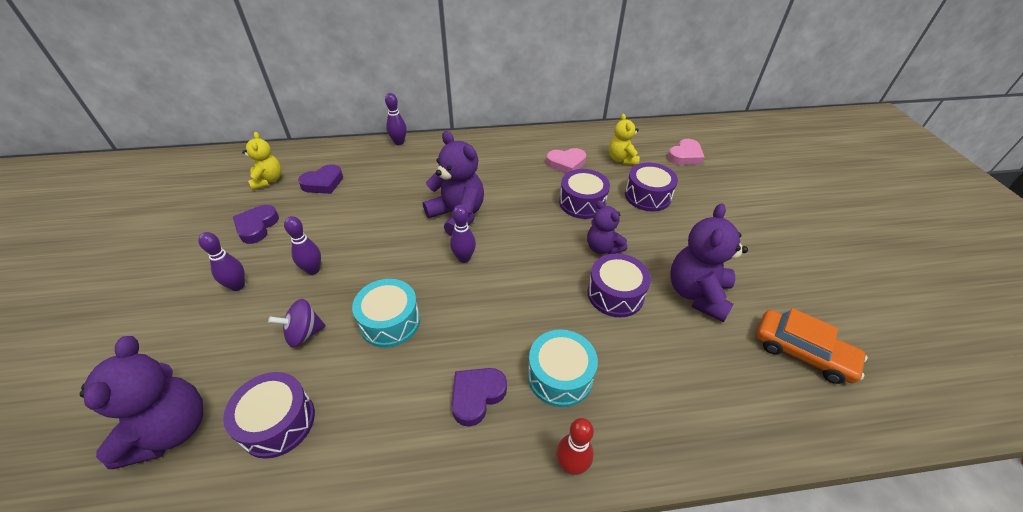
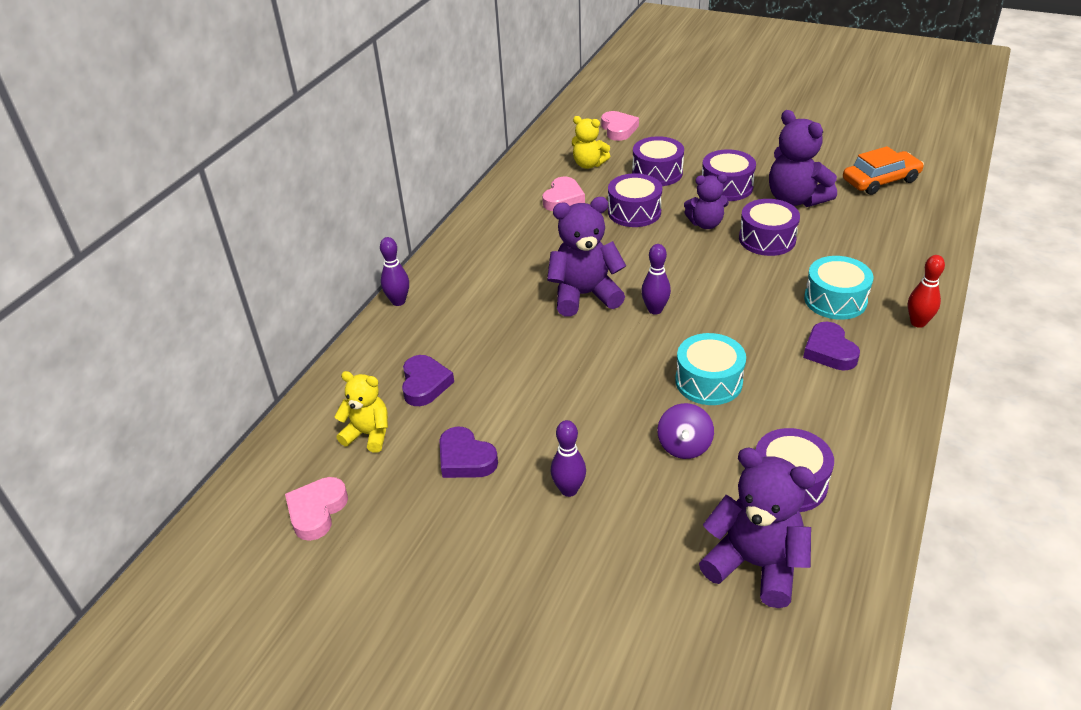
camera: 55 degrees left, 5 degrees down
(197, 188) = (317, 511): none -> pink heart
(313, 270) = (588, 422): purple bowling pin -> none
(669, 242) = (726, 187): none -> purple drum

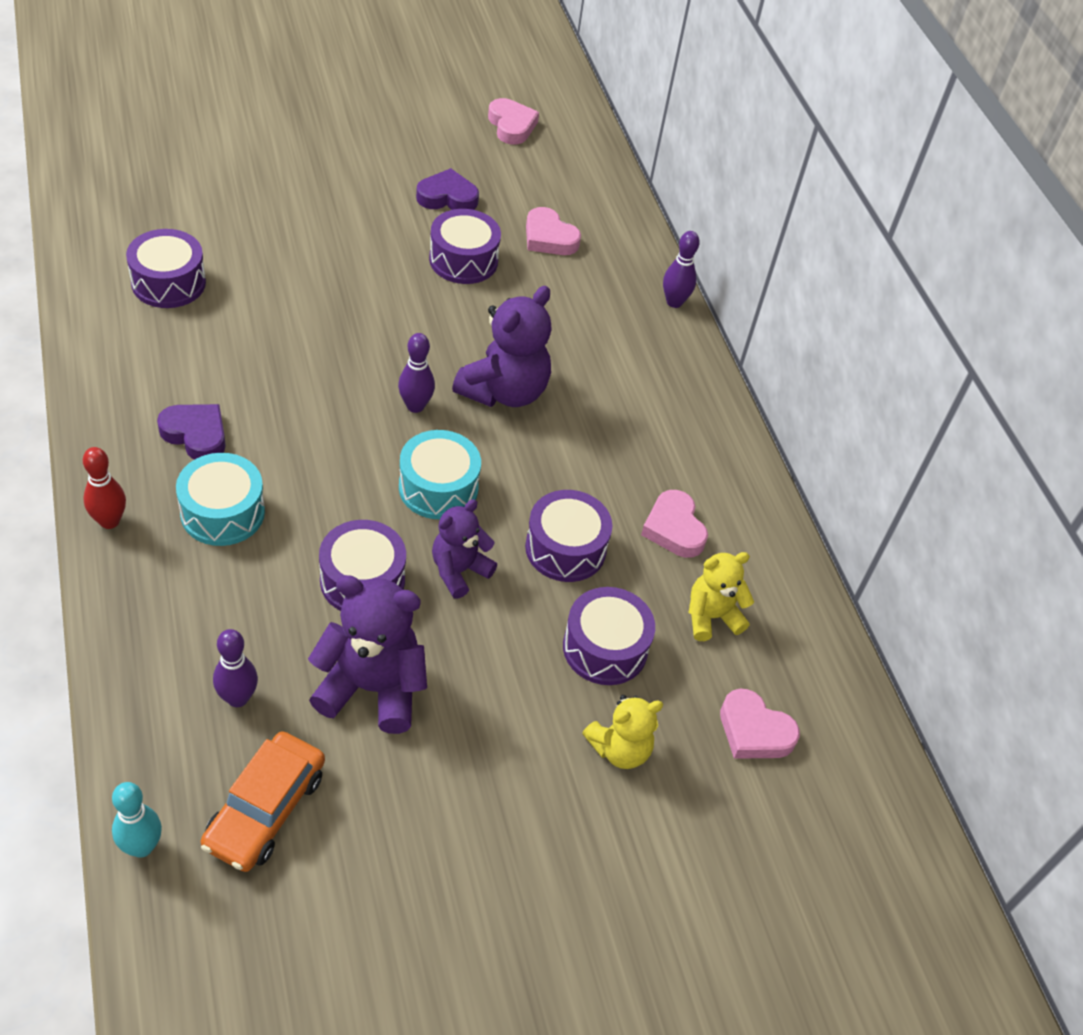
camera: 130 degrees right, 10 degrees up
(368, 434) = (542, 184): yellow teddy bear -> yellow teddy bear (619, 749)
(425, 384) = (549, 238): purple heart -> pink heart
(569, 490) = (345, 207): purple bowling pin -> purple bowling pin (237, 698)
(684, 446) = (278, 277): purple spinning top -> none
(708, 381) = (299, 346): turquoise drum -> turquoise drum (438, 488)
(726, 187) = (486, 666): purple drum -> purple drum (463, 260)
(755, 564) = (163, 214): purple teddy bear -> none
(951, 189) = (141, 847): none -> turquoise bowling pin

